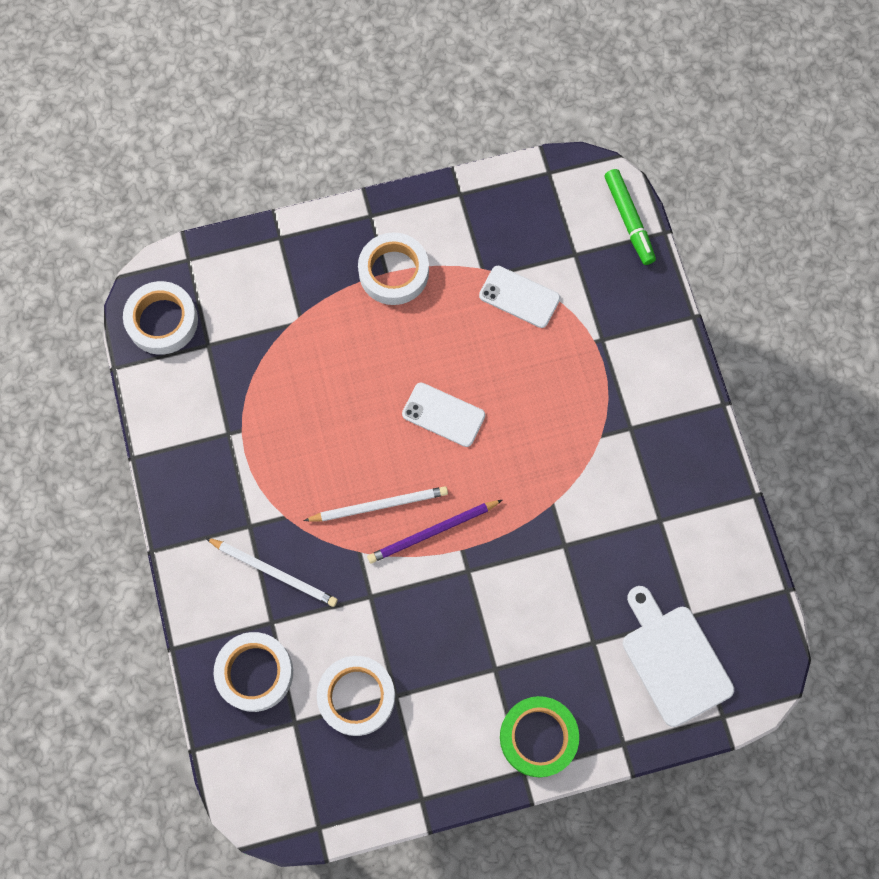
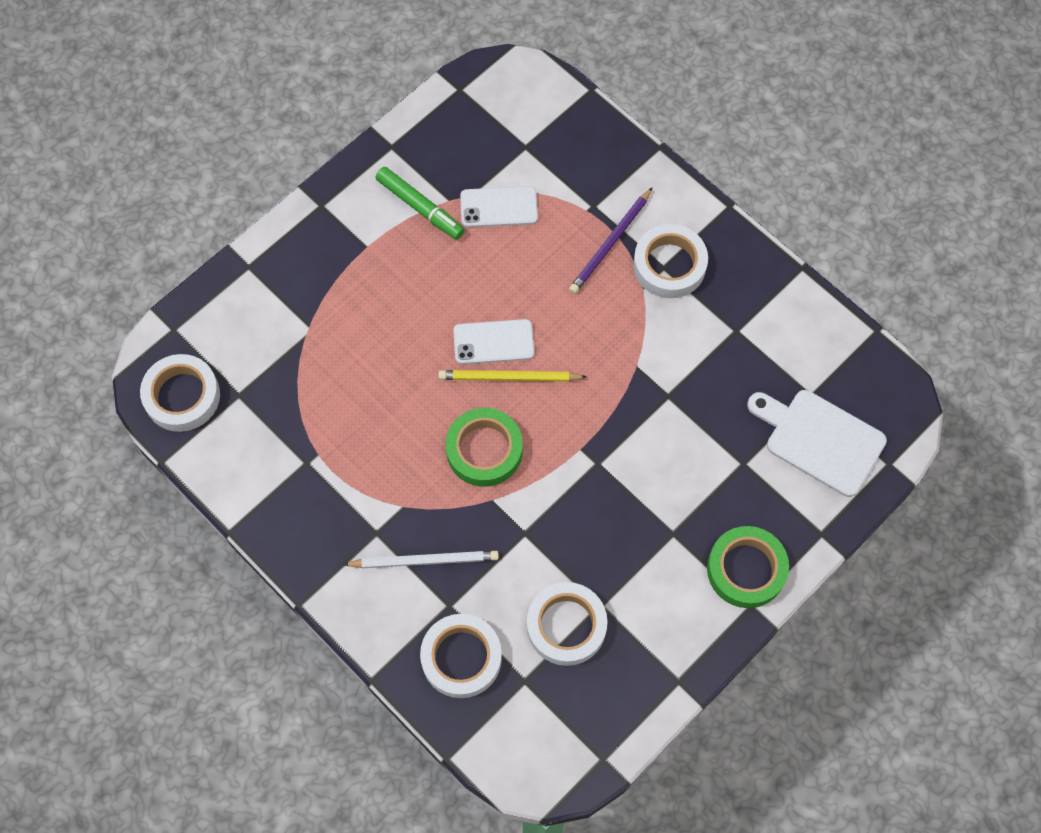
camera: 30 degrees left, 5 degrees down
(379, 505) = (484, 450): white pencil -> green tape
(393, 272) = (373, 243): white tape -> white tape (669, 265)
(432, 532) = (546, 447): purple pencil -> purple pencil (610, 243)
(437, 453) = (509, 378): none -> yellow pencil
(628, 220) = (554, 95): green marker -> green marker (420, 207)

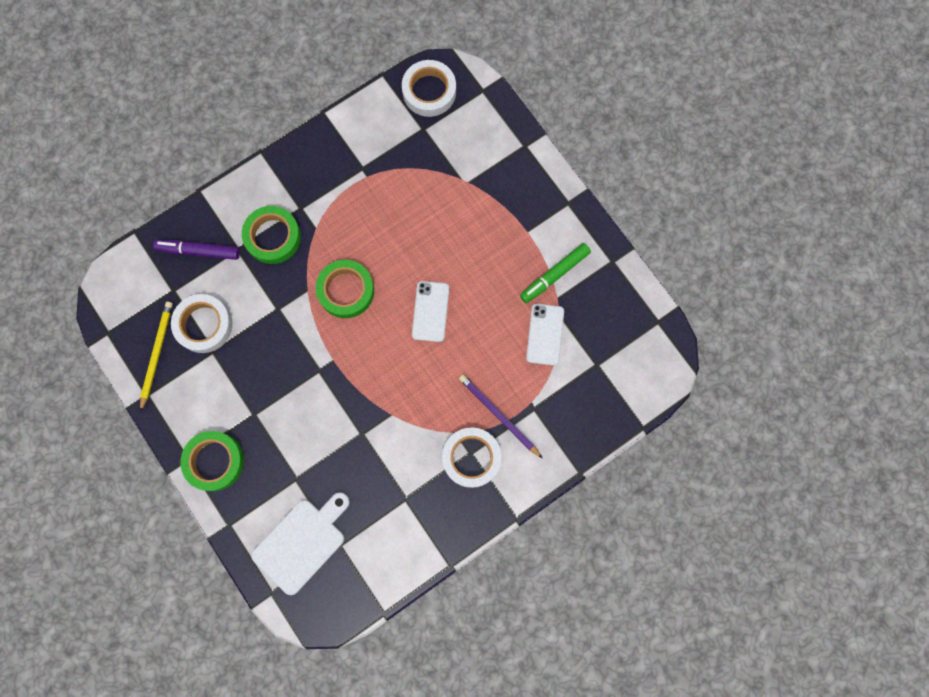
camera: 100 degrees right, 10 degrees up
(424, 560) = (273, 237): white pencil -> green tape
(461, 658) = (199, 251): white tape -> purple marker
(509, 378) = (399, 318): yellow pencil -> yellow pencil (157, 354)

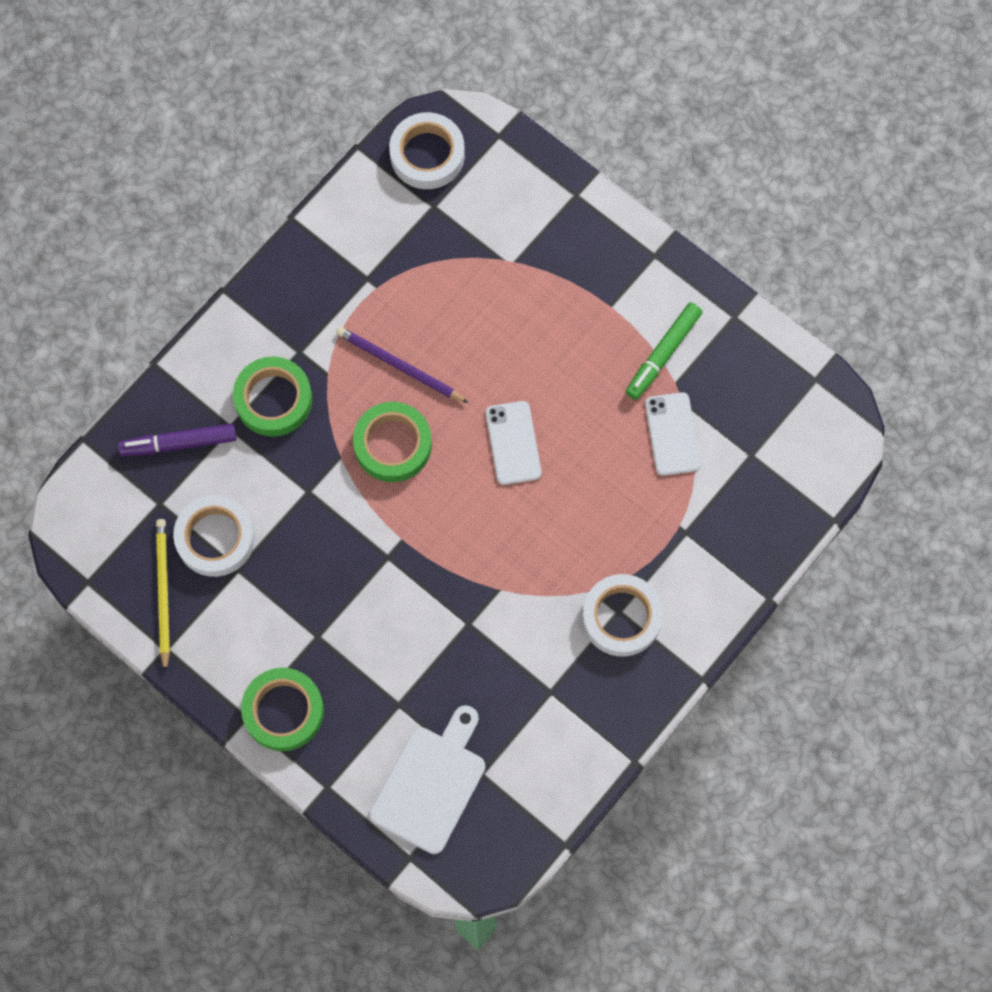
camera: 15 degrees left, 5 degrees down
(498, 415) = (641, 553): purple pencil -> purple pencil (399, 366)

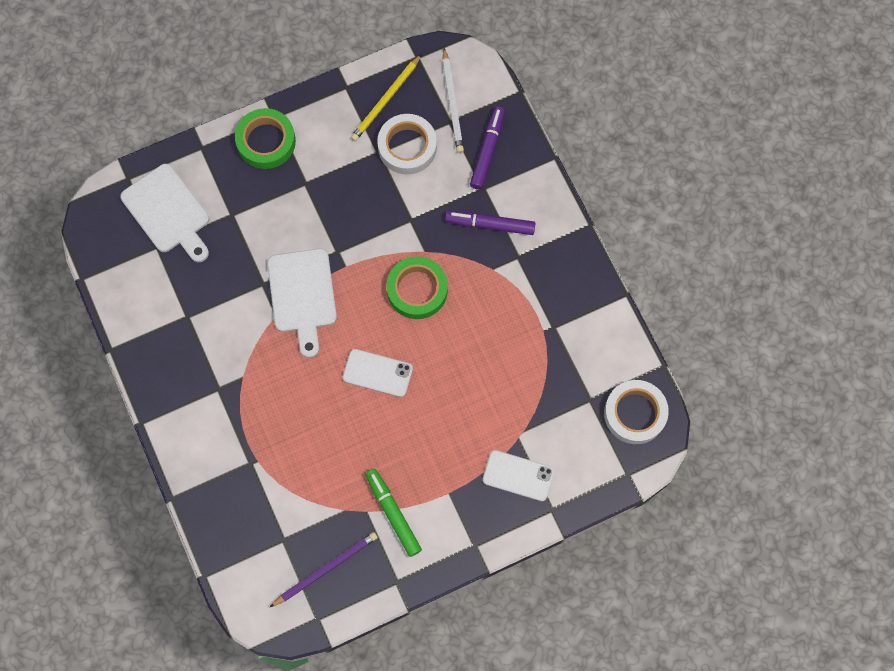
camera: 115 degrees right, 0 degrees up
(133, 511) = (452, 103): none -> white pencil
(163, 592) = (386, 100): yellow pencil -> yellow pencil turned 105 degrees clockwise
(273, 399) = (490, 224): green tape -> purple marker
(399, 366) = (474, 320): purple pencil -> purple pencil (326, 569)
(461, 570) = (302, 295): none -> white cutting board
(621, 617) = (213, 388): white tape -> none
(672, 434) = (328, 489): white phone -> white phone (518, 475)

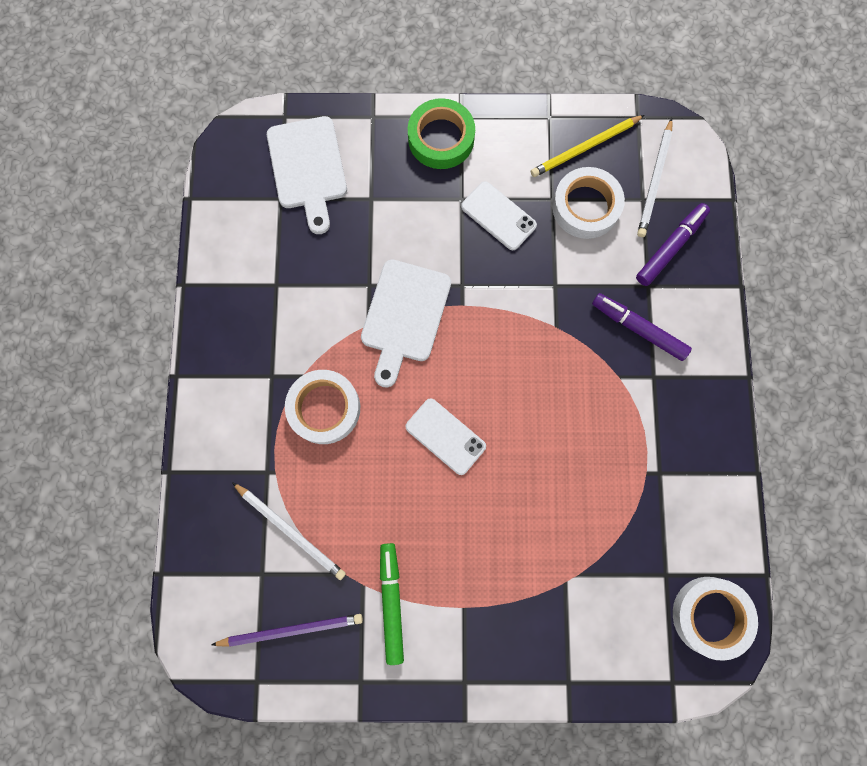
camera: 25 degrees right, 5 degrees up
(272, 394) = (324, 408): none -> white tape
(290, 498) = (291, 531): none -> white pencil
(417, 290) = (528, 365): green tape -> none
(518, 475) = (548, 625): white phone -> white phone (498, 216)

